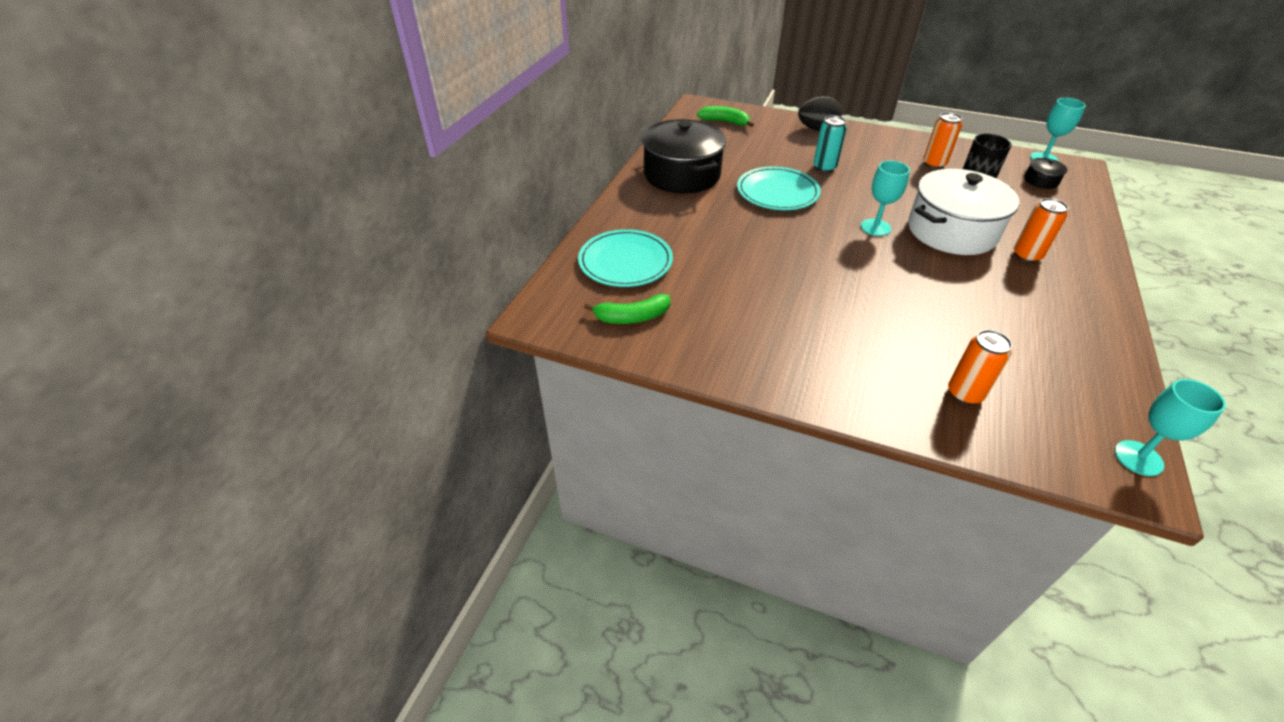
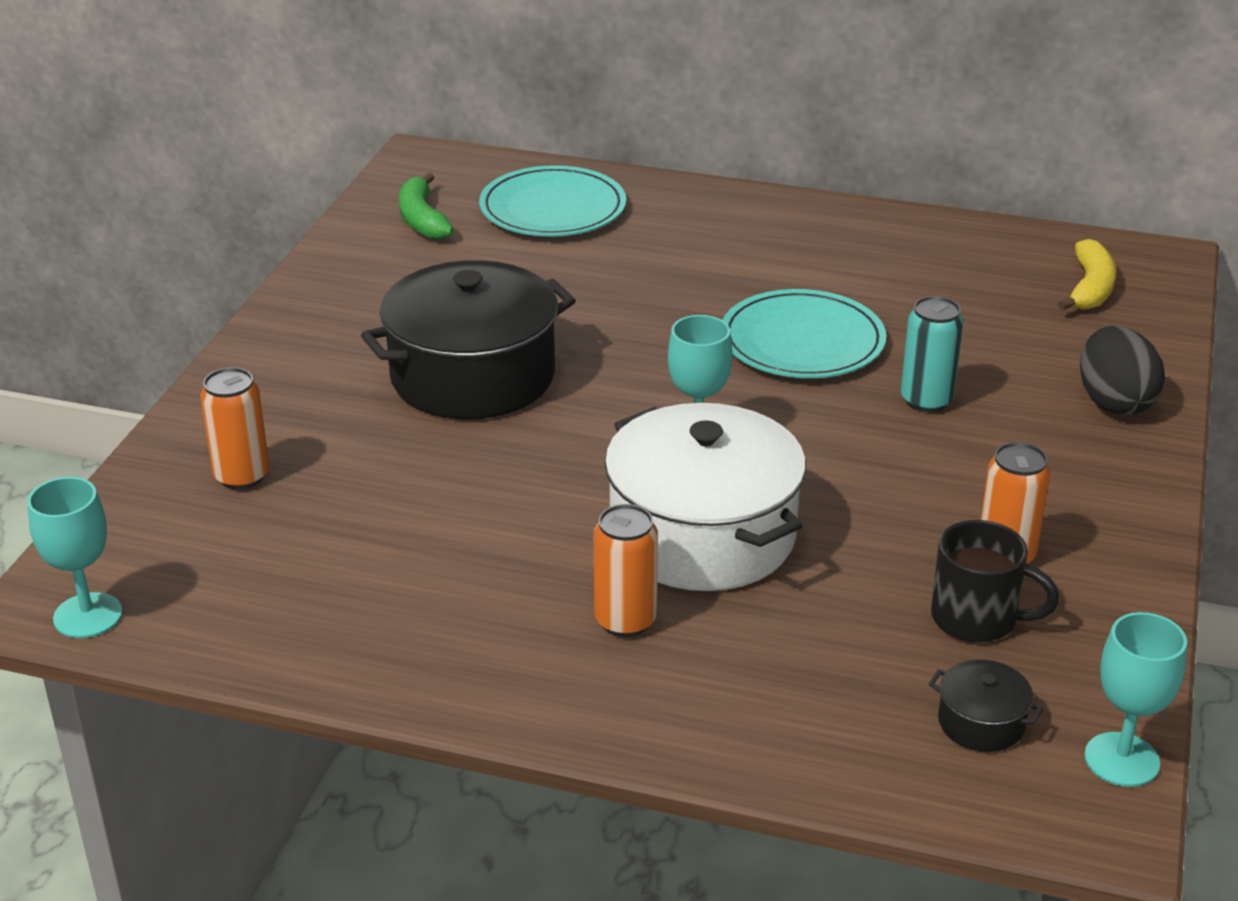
camera: 85 degrees right, 10 degrees down
(682, 175) = (836, 246): black pot -> black pot (473, 376)
(725, 122) = (1090, 288): green banana -> yellow banana

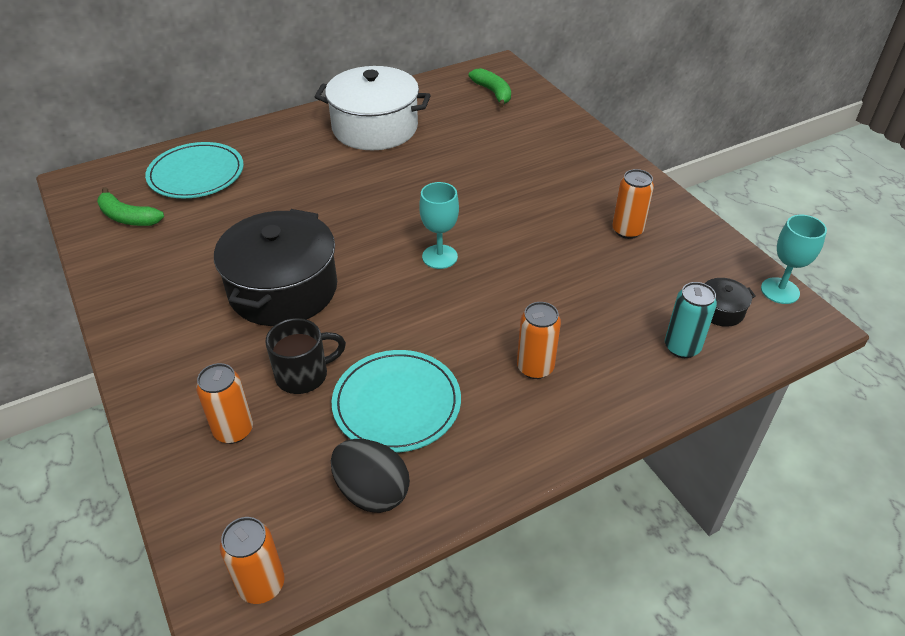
camera: 45 degrees left, 10 degrees up
(88, 616) = (261, 584): turquoise goblet -> orange can
(702, 535) = (506, 301): white pot -> white pot (375, 128)
(802, 341) = (415, 179): turquoise plate -> turquoise plate (397, 403)
(926, 400) = (503, 178): turquoise can -> turquoise can (682, 347)
(977, 619) = (657, 266): black mug -> black mug (304, 375)
(1090, 288) = (493, 93): yellow banana -> green banana
(1114, 402) = (570, 139): black egg -> black egg (372, 492)

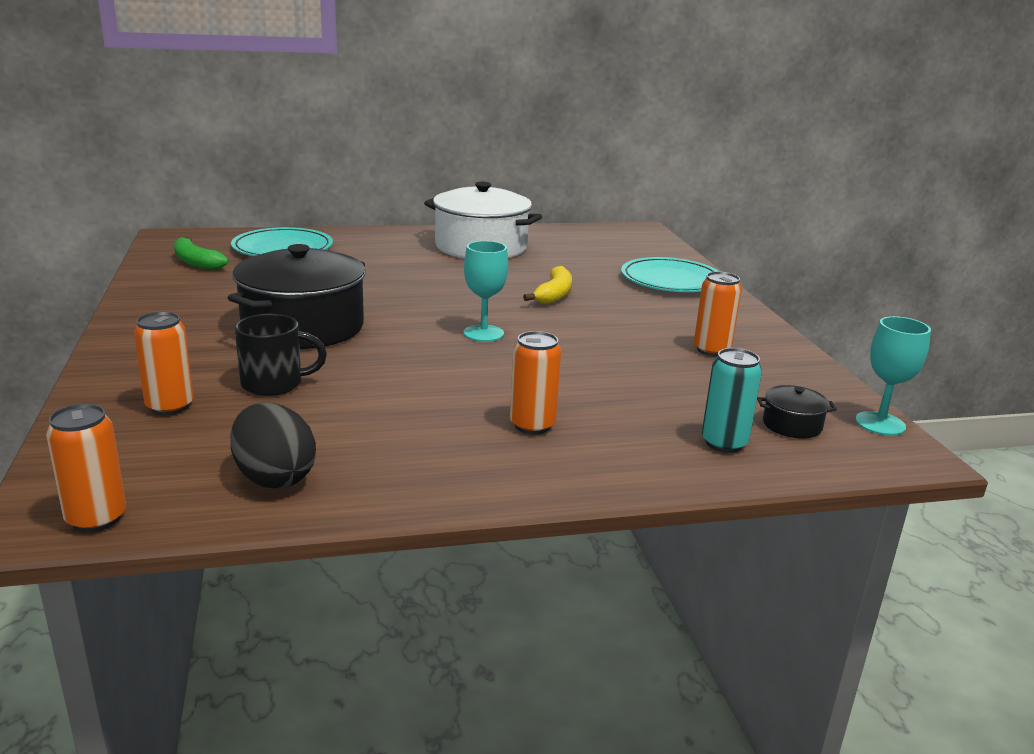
camera: 15 degrees right, 20 degrees down
(397, 403) = (355, 421): turquoise plate -> turquoise plate (671, 280)
(471, 186) = (554, 295): none -> yellow banana
(493, 93) = (622, 243): green banana -> none

